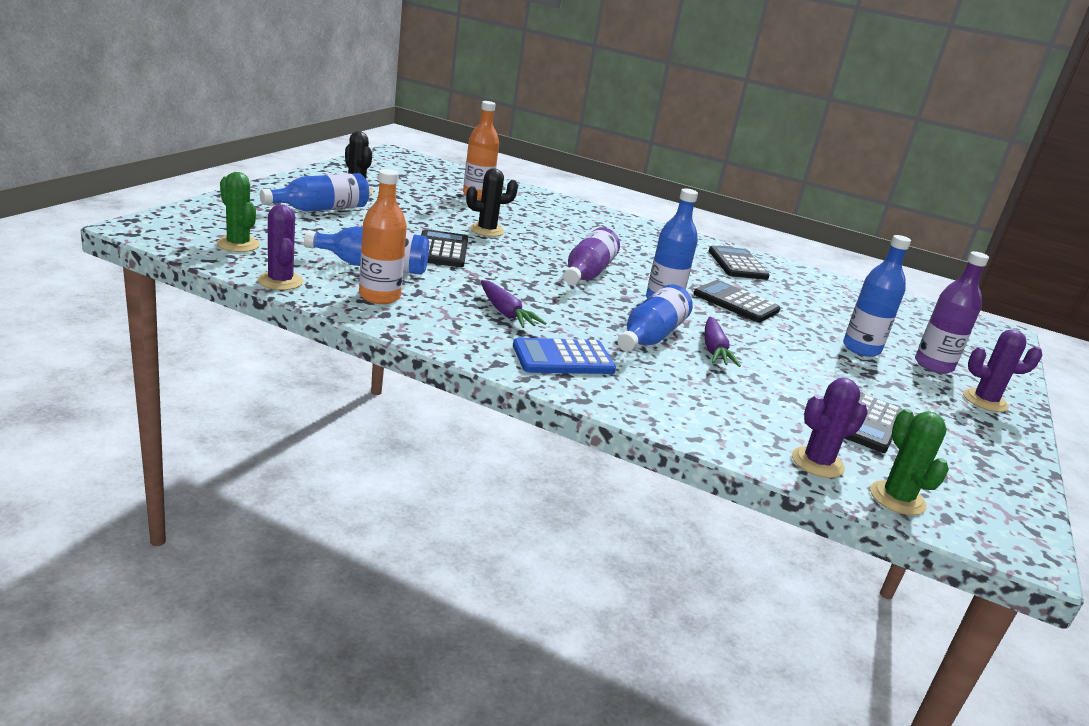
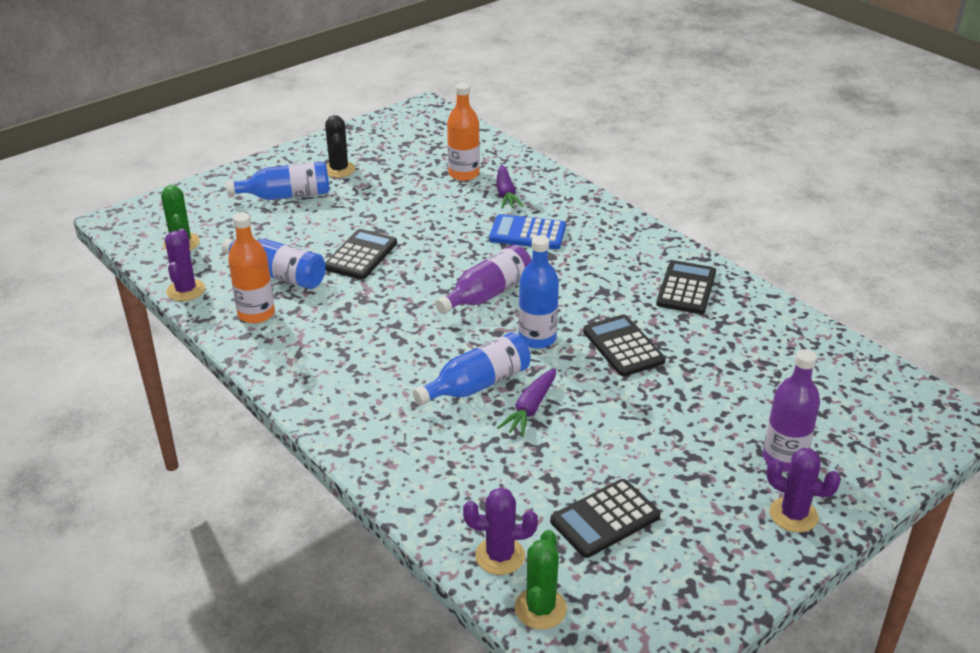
camera: 30 degrees right, 10 degrees up
(487, 230) = (430, 228): black cactus -> none
(506, 313) = (356, 342): purple carrot -> purple carrot (506, 194)
(563, 358) = (363, 403): blue calculator -> blue calculator (527, 233)
(861, 349) = (713, 425): blue bottle -> none

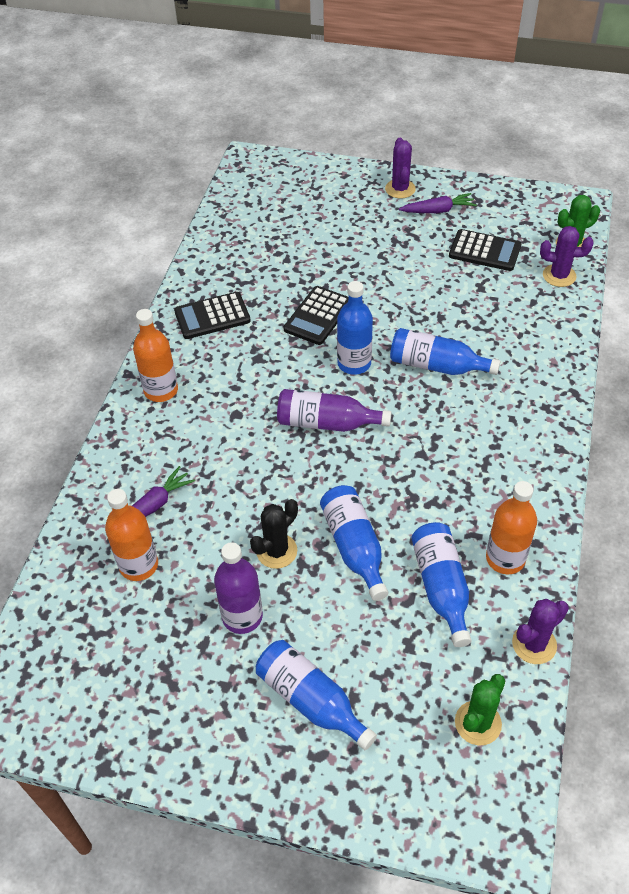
camera: 125 degrees left, 15 degrees up
(339, 169) = (217, 692): black cactus -> black cactus (276, 551)
(361, 255) = (354, 547): black calculator -> blue bottle
(500, 556) = (559, 276): purple cactus -> purple cactus turned 45 degrees counterclockwise
(527, 233) = (212, 449): blue calculator -> none
(530, 408) = (431, 327): purple carrot -> purple carrot (438, 210)
(619, 233) = (161, 390): none -> orange bottle
(784, 459) = (357, 207): purple bottle -> purple bottle (242, 616)

